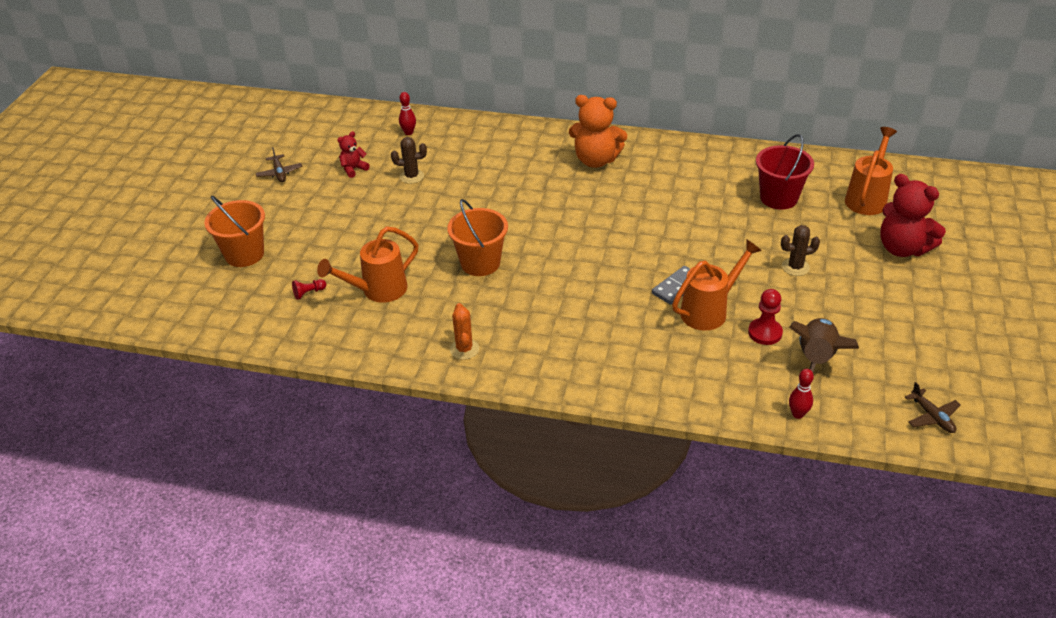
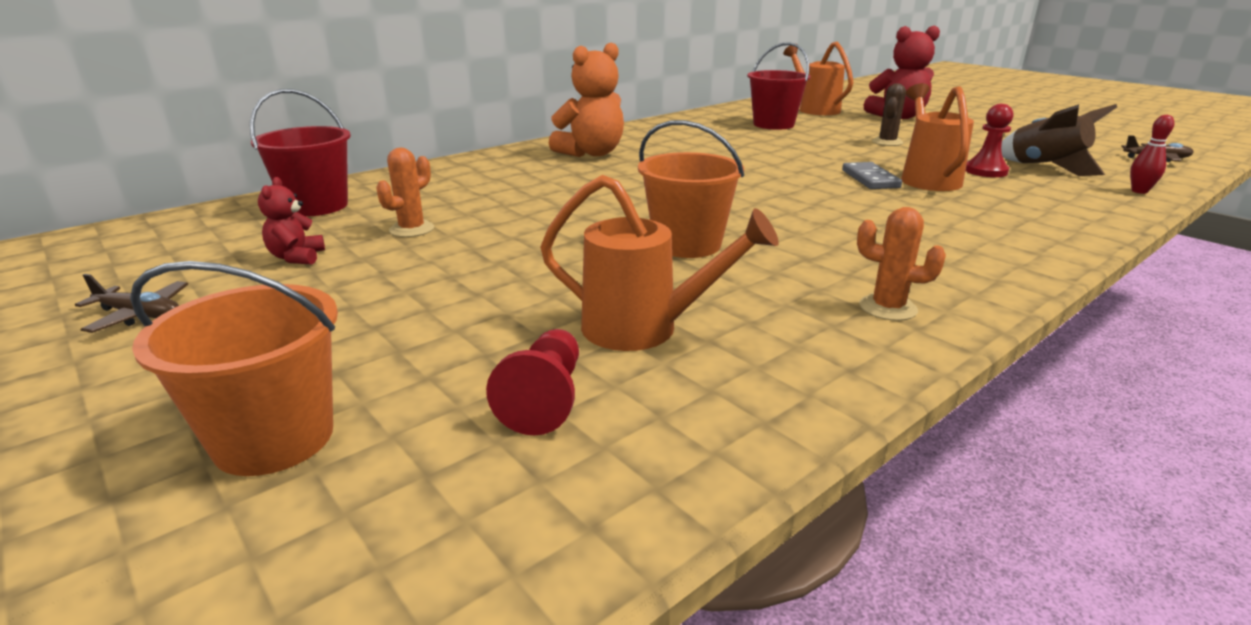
camera: 55 degrees left, 15 degrees down
(309, 293) = (545, 399): red pawn -> red pawn, size x1.65
(378, 290) = (643, 329): orange watering can -> orange watering can turned 75 degrees counterclockwise
(408, 132) = (316, 206): red bowling pin -> red bucket
(411, 176) = (412, 229): brown cactus -> orange cactus

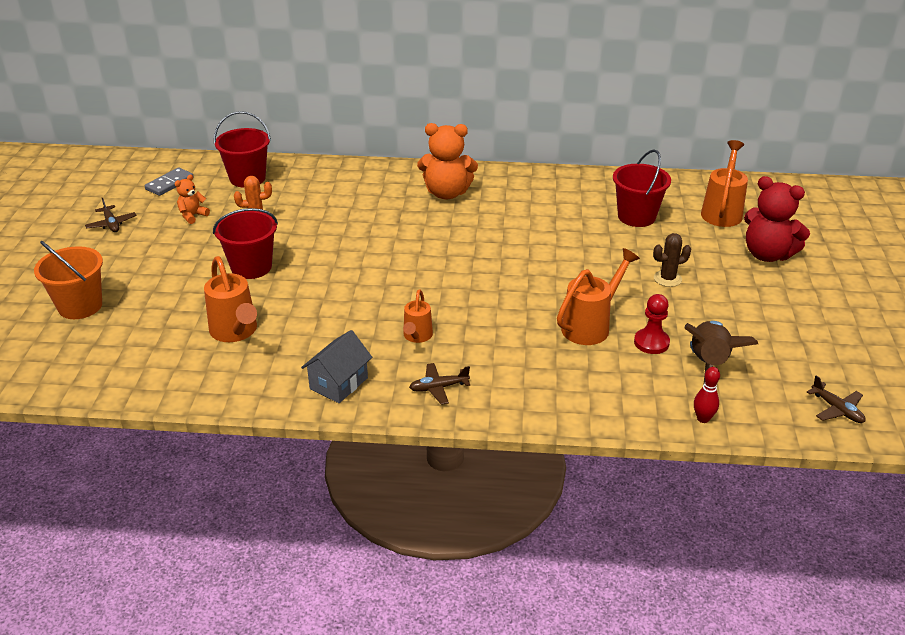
camera: 45 degrees right, 10 degrees up
(297, 257) = (192, 216): red teddy bear -> orange teddy bear
(507, 266) = (251, 267): none -> red bucket
(545, 399) = (158, 340): red pawn -> none
(687, 244) = (342, 297): orange bucket -> none
(839, 239) = (417, 336): none -> orange watering can
(870, 179) = (553, 306): grey domino -> grey domino (169, 183)
(888, 308) = (339, 383): orange cactus -> grey house
(968, 261) = (438, 388): none -> brown plane

